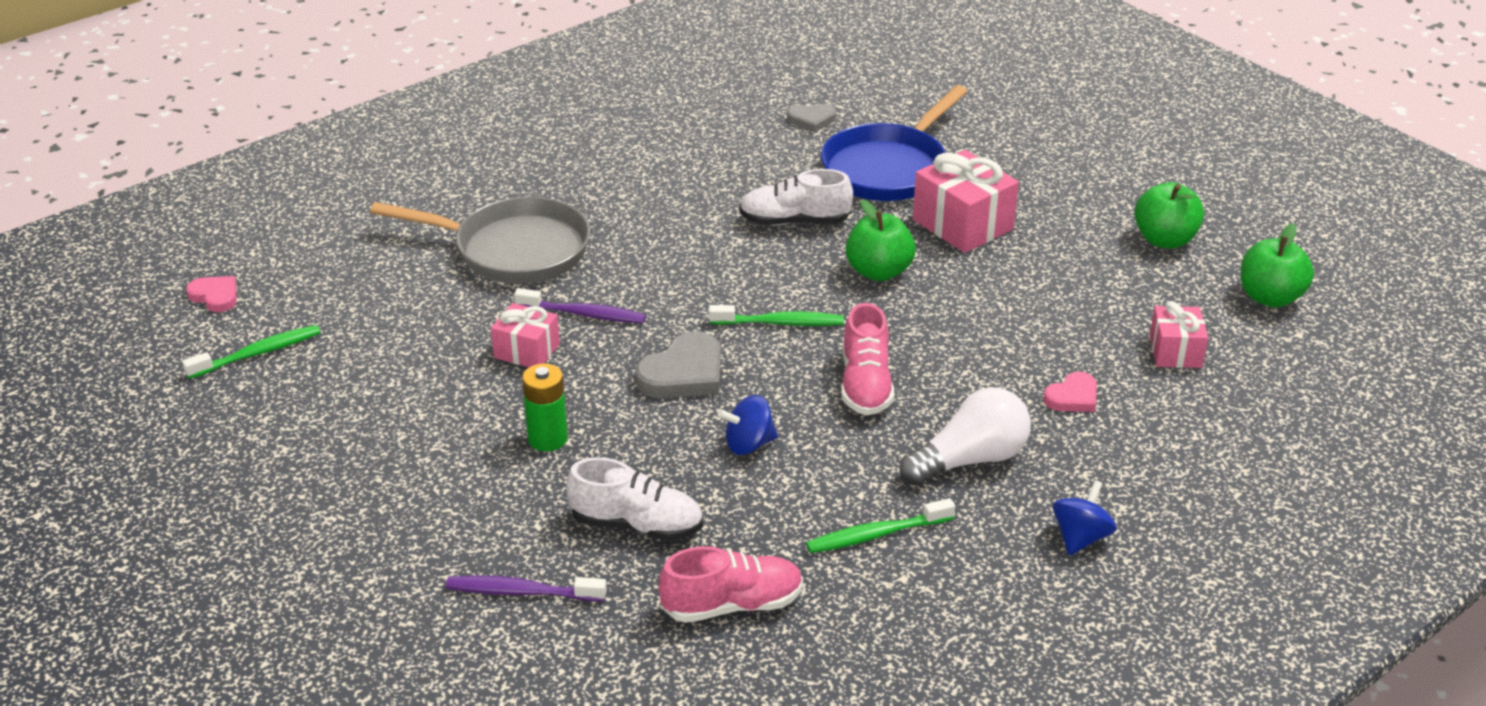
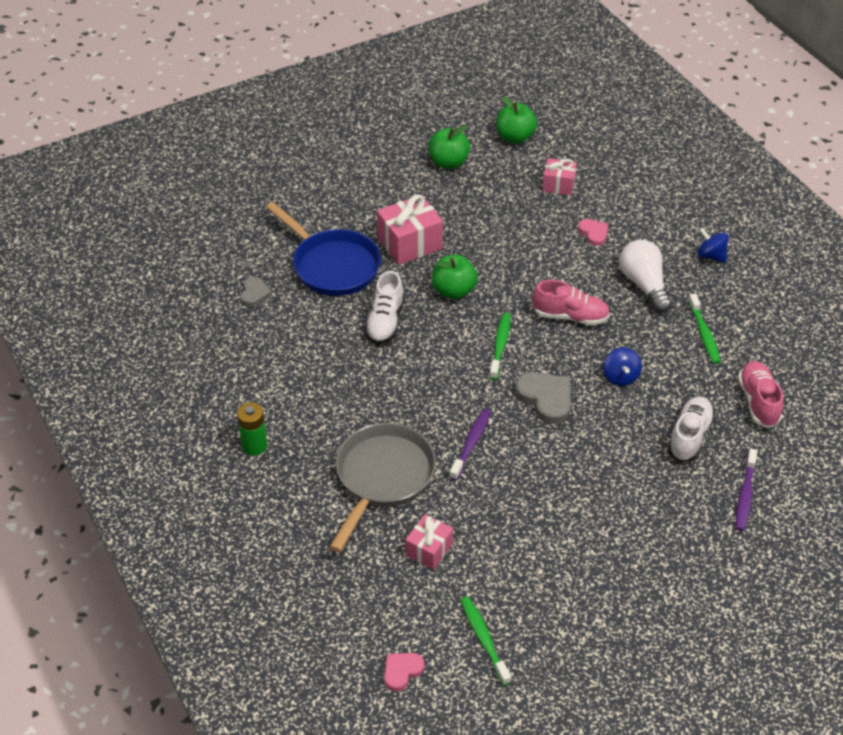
camera: 80 degrees left, 10 degrees up
(527, 351) = (508, 478): pink gift -> pink gift (429, 549)
(547, 439) = (604, 473): green battery -> green battery (254, 445)

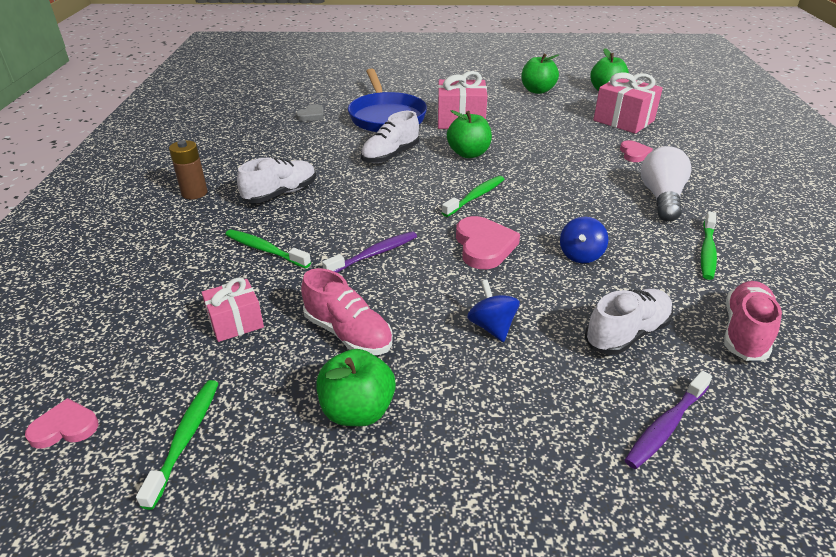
camera: 30 degrees right, 10 degrees down
(254, 445) = (194, 193): green battery -> brown battery
(333, 413) = (280, 194): none -> white shoe
(382, 478) = (265, 250): grey pan -> green toothbrush
(546, 399) = (484, 246): grey heart -> pink heart
(558, 185) = (623, 121): pink gift -> pink gift, size x1.65
(568, 571) = (357, 410): none -> green apple
(570, 316) = (564, 197): pink shoe -> pink shoe (348, 333)
(711, 256) = (753, 198): blue spinning top -> blue spinning top (492, 327)

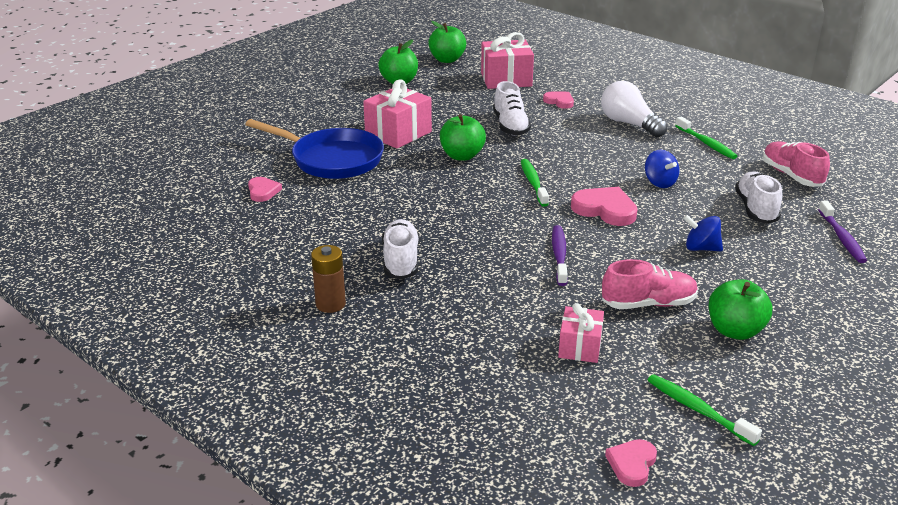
camera: 50 degrees left, 5 degrees down
(265, 250) = (488, 300): green toothbrush -> none
(311, 115) = (263, 191): grey heart -> pink heart
(390, 155) = (410, 187): white shoe -> white shoe (510, 126)

